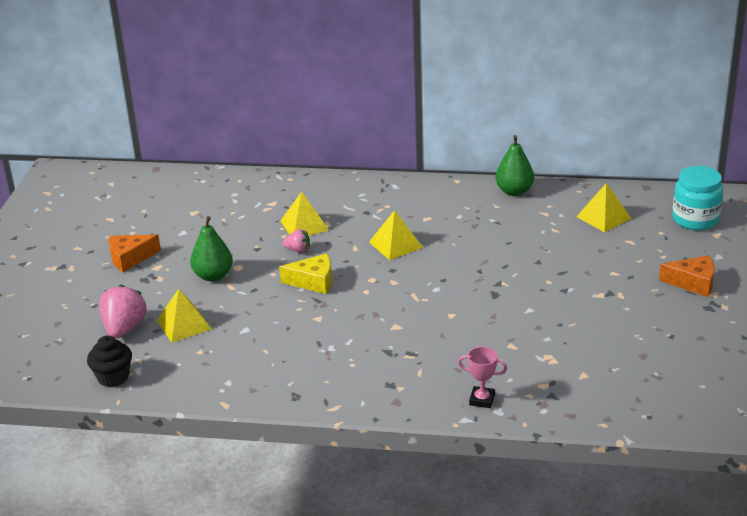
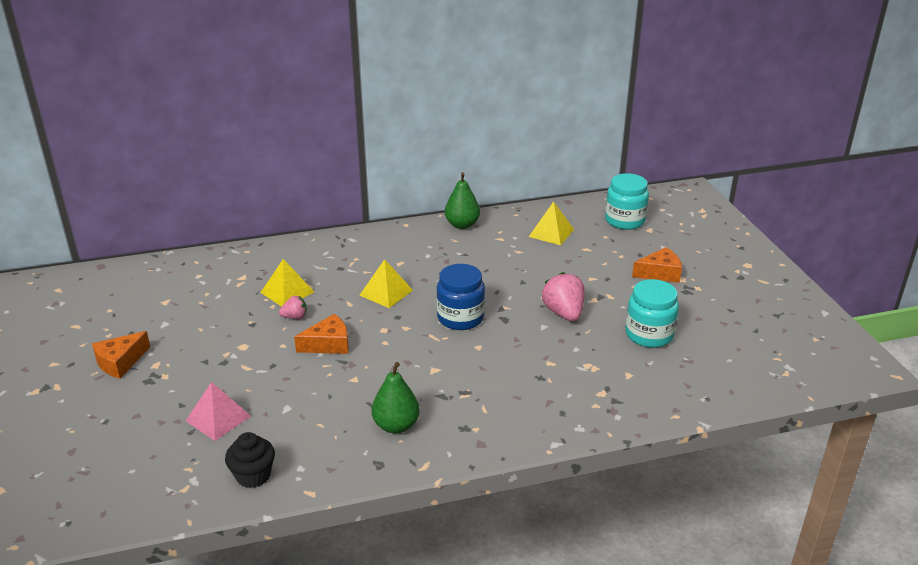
camera: 25 degrees left, 0 degrees up
(113, 377) = (169, 495): black cupcake -> black cupcake (253, 476)
(124, 328) = (153, 438): pink strawberry -> pink strawberry (563, 313)
(184, 324) = (218, 418): yellow pyramid -> pink pyramid
(213, 276) = (222, 361): green pear -> green pear (396, 425)
(313, 282) = (328, 344): yellow cheese -> orange cheese
(452, 284) = (460, 318): none -> blue jar
(482, 400) = (557, 421): pink trophy -> none
(633, 342) = (649, 335): none -> turquoise jar

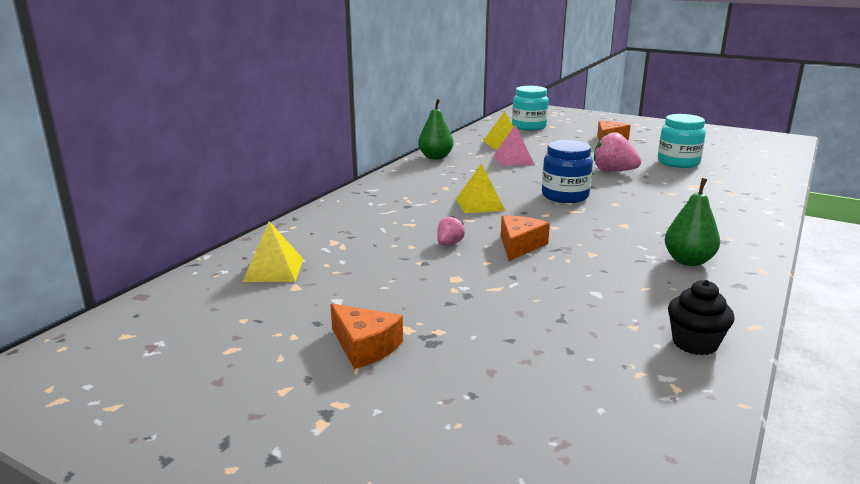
camera: 45 degrees left, 10 degrees down
(120, 362) = (365, 346): orange cheese -> orange cheese turned 45 degrees counterclockwise
(218, 418) = (566, 328): pink pyramid -> pink pyramid (513, 159)
(287, 292) = (401, 234): yellow pyramid -> yellow pyramid (274, 270)

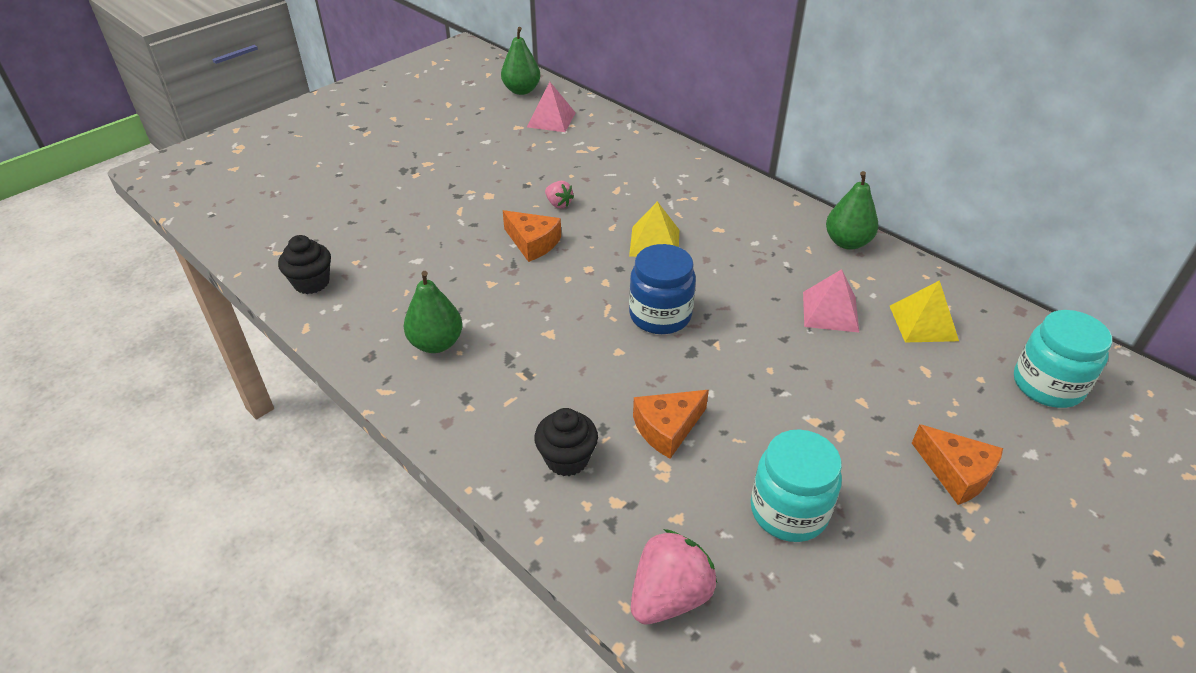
camera: 105 degrees right, 20 degrees up
(189, 300) = (521, 90): none -> green pear
(274, 270) = (551, 119): yellow pyramid -> pink pyramid
(365, 346) = (417, 145): orange cheese -> orange cheese (667, 428)
(613, 171) = (754, 401): pink strawberry -> pink strawberry (669, 596)
(723, 206) = (567, 459): none -> black cupcake

